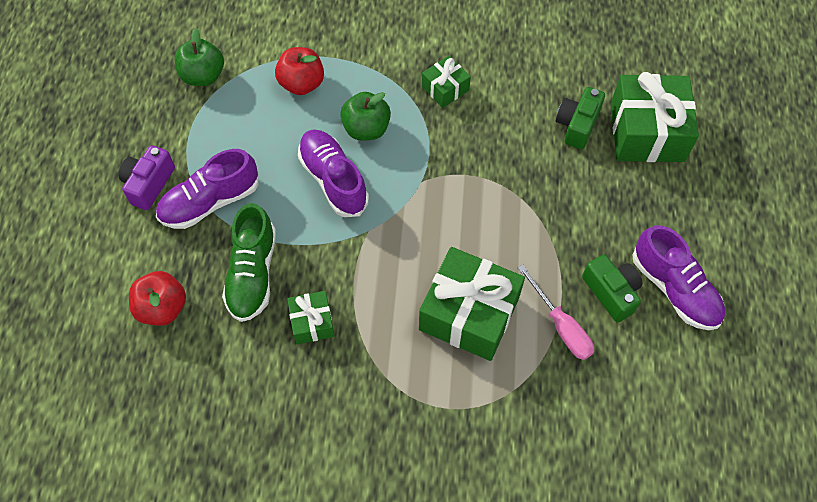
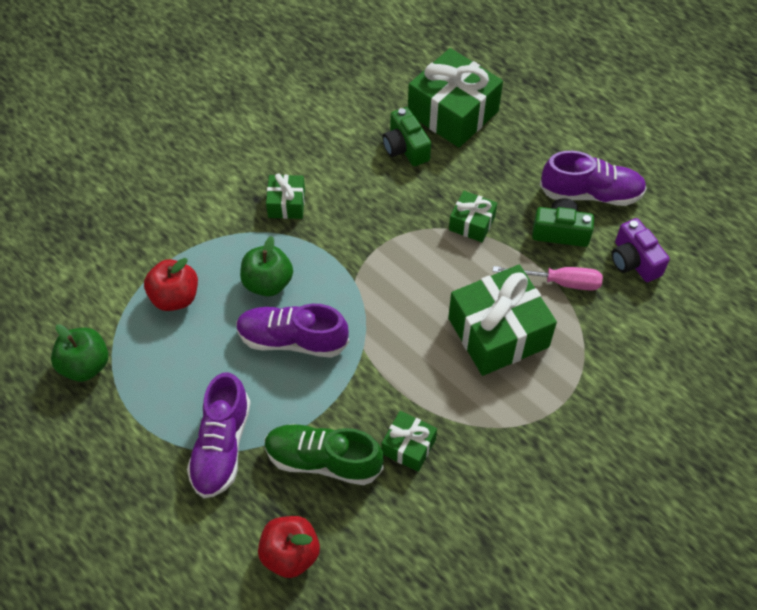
camera: 50 degrees left, 5 degrees down
(149, 184) = (153, 484): purple camera -> purple camera (634, 261)
(253, 274) = (323, 460): green shoe -> green shoe turned 150 degrees clockwise
(553, 222) = (472, 223): none -> green gift

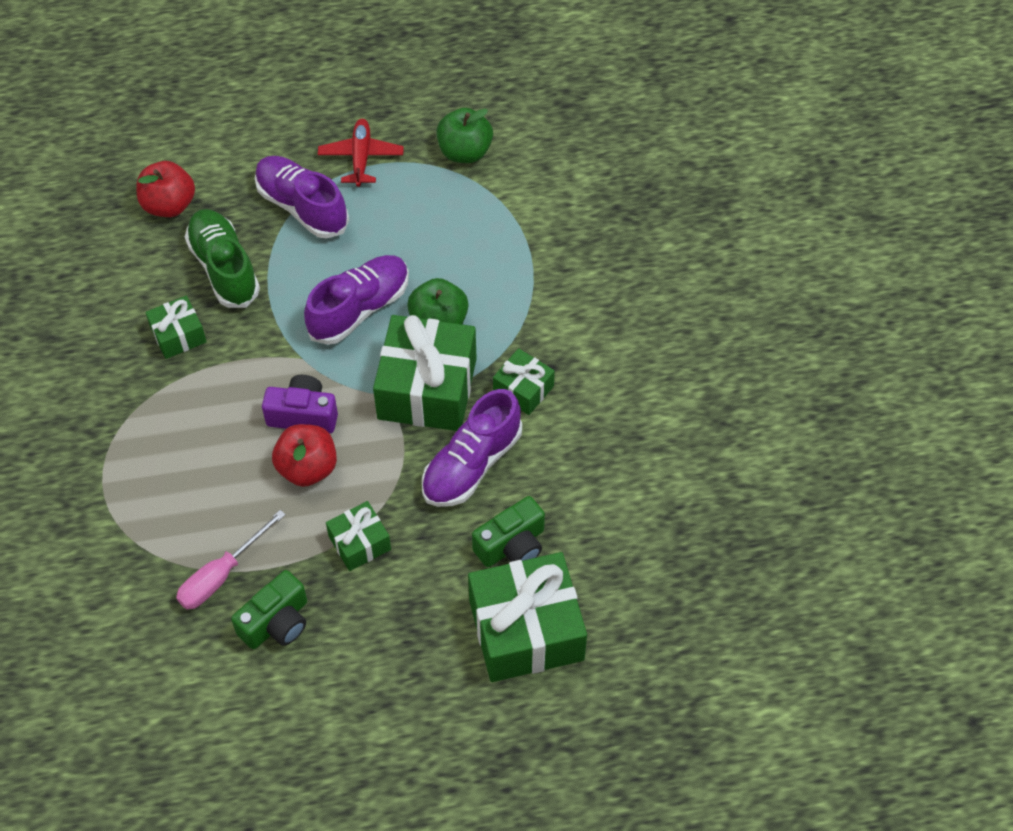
camera: 125 degrees right, 0 degrees up
(139, 438) = (361, 158): none -> red plane
(175, 297) = (483, 245): red apple -> red apple (307, 468)
(323, 460) = (224, 268): green shoe -> green shoe turned 75 degrees counterclockwise
(405, 148) = (512, 545): green camera -> green camera turned 135 degrees clockwise
(498, 332) = (218, 479): green gift -> green gift (427, 388)
(591, 194) = (297, 693): purple shoe -> purple shoe (471, 464)
(634, 261) = (181, 668): purple camera -> purple camera (303, 415)

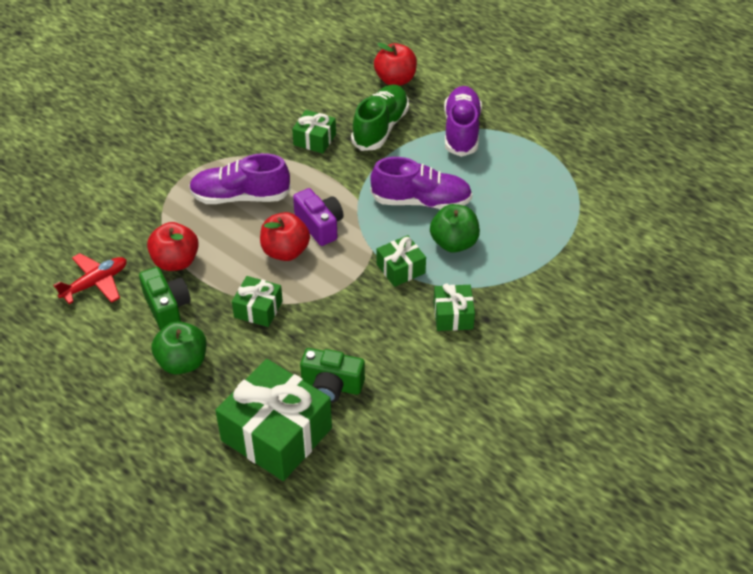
camera: 50 degrees right, 10 degrees down
(221, 575) = (175, 261): pink screwdriver -> red apple
(277, 622) = (167, 307): green camera -> green camera turned 120 degrees counterclockwise
(361, 158) = (528, 132): red plane -> red plane (95, 283)
(427, 388) = (400, 269): green gift -> green gift, size x0.51
(465, 152) = (593, 173): green apple -> green apple (182, 362)
(471, 464) = (369, 326): purple shoe -> purple shoe (240, 197)

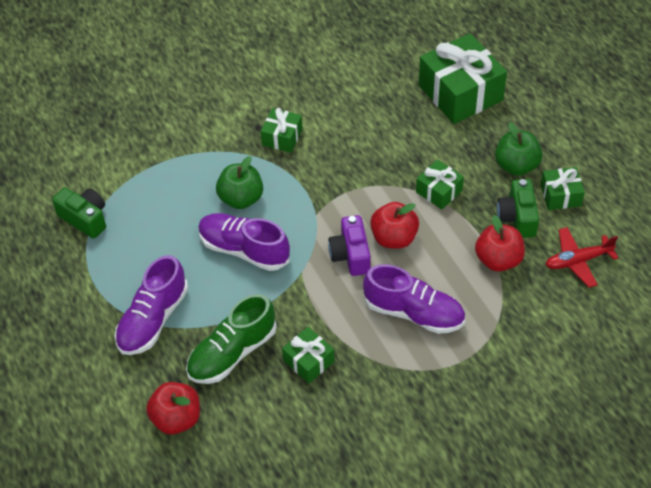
camera: 155 degrees left, 5 degrees up
(331, 386) = (405, 113): green camera -> green camera (85, 219)
(400, 269) = (301, 189): green gift -> green gift (560, 195)

